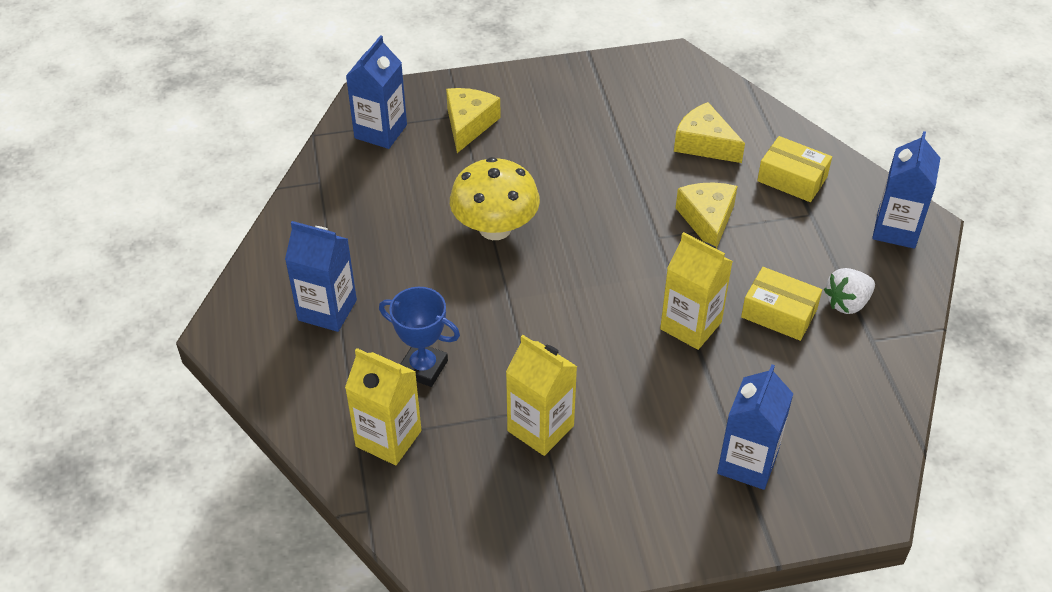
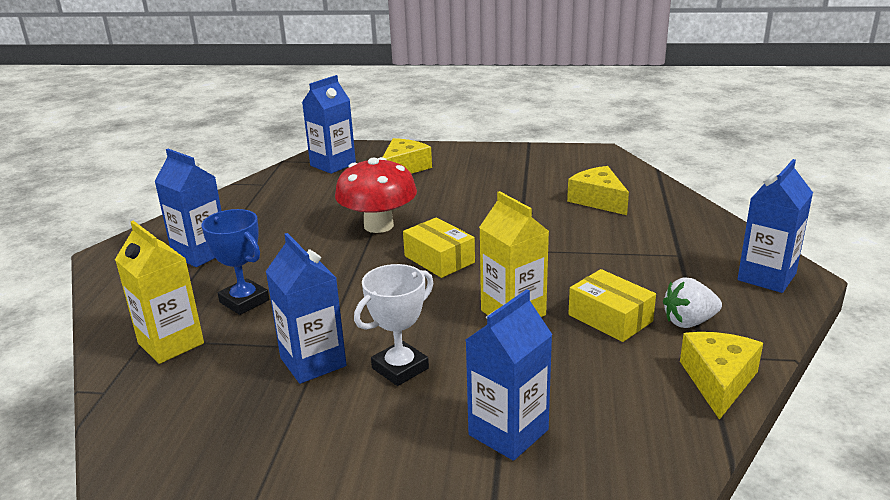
camera: 20 degrees right, 20 degrees down
(495, 228) = (378, 225): yellow mushroom -> red mushroom
(540, 428) = (313, 362): yellow carton -> blue carton
(623, 416) = (400, 368): none -> white trophy
(707, 220) = (573, 245): yellow cheese -> yellow cheese (718, 381)
(792, 179) = (671, 230): yellow box -> yellow box (439, 259)

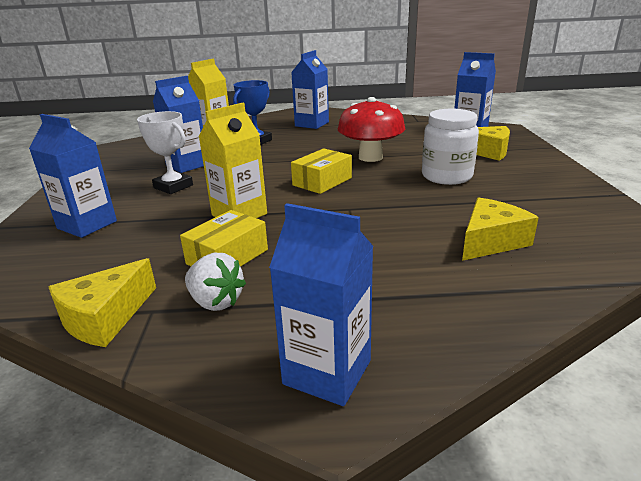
camera: 80 degrees right, 0 degrees up
(460, 195) = (446, 176): none -> white jar
(689, 322) = (216, 302): white strawberry -> white strawberry turned 150 degrees clockwise
(718, 381) = (105, 317): yellow cheese -> yellow cheese turned 120 degrees clockwise

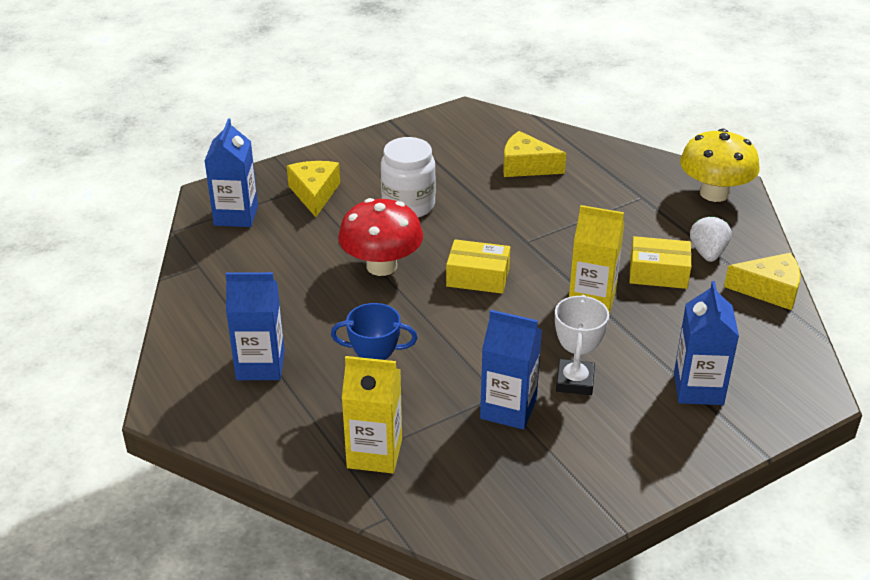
camera: 120 degrees left, 10 degrees up
(327, 372) = (714, 193): blue carton -> yellow mushroom

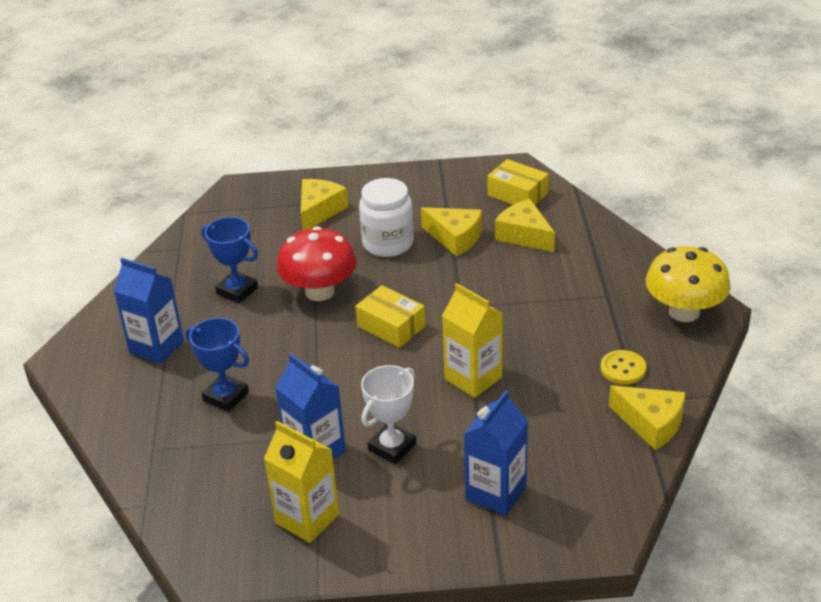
camera: 30 degrees right, 0 degrees up
(236, 215) = (242, 213): blue carton -> none
(297, 288) = (237, 291): none -> blue trophy
(374, 453) = (180, 450): yellow carton -> yellow carton (307, 519)
(466, 184) = (455, 238): none -> yellow cheese
(658, 273) = (557, 373): yellow box -> yellow box (517, 194)
(707, 253) = (623, 369): white strawberry -> yellow button

